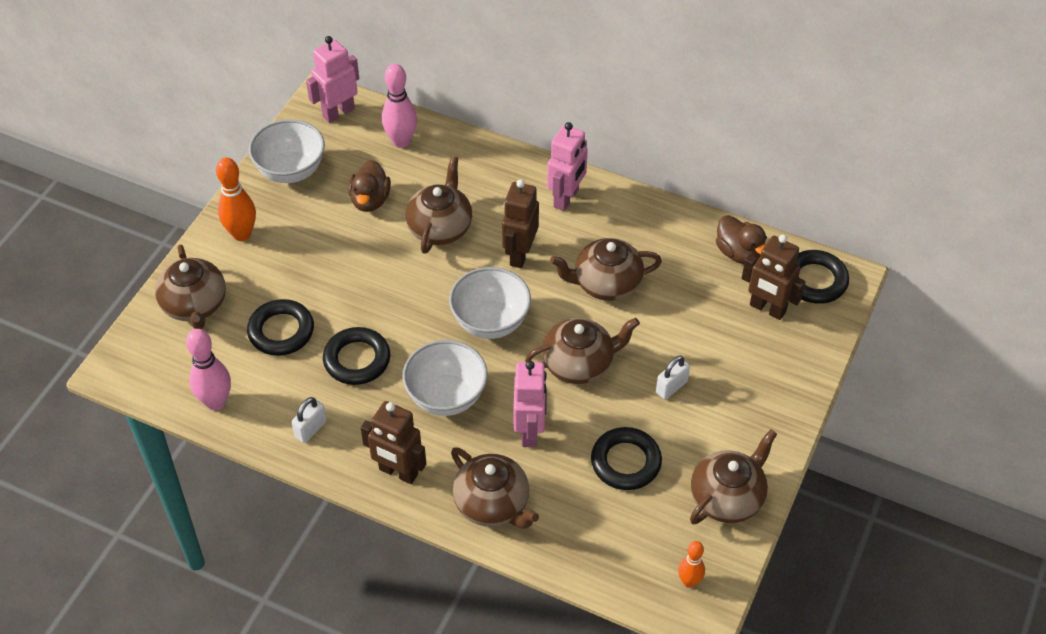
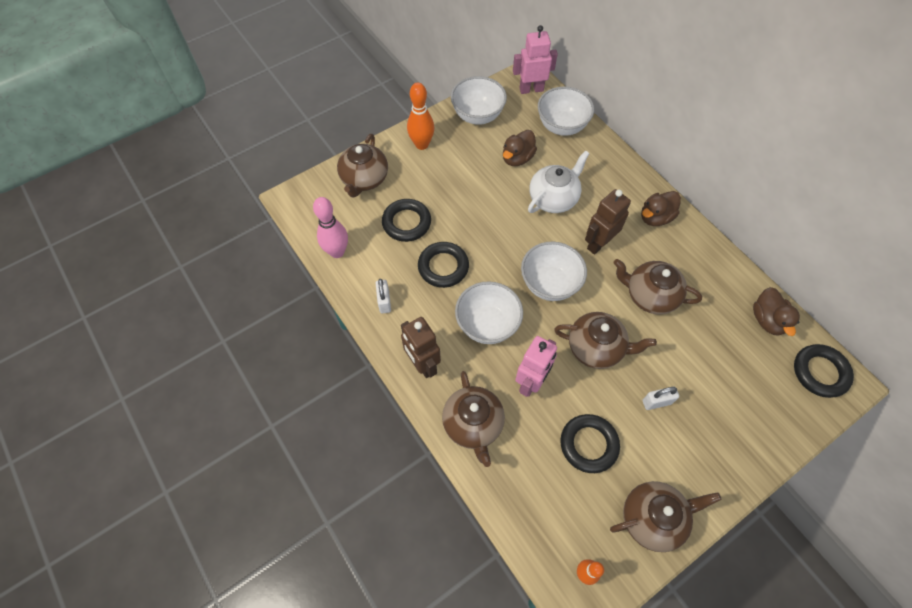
camera: 30 degrees right, 10 degrees up
(311, 429) = (384, 302): white padlock -> white padlock turned 75 degrees counterclockwise
(401, 141) = (561, 126): pink bowling pin -> white bowl
(440, 227) = (553, 198): brown teapot -> white teapot
(566, 198) = (655, 217): pink robot -> brown duck
(767, 309) = (767, 376): brown robot -> none

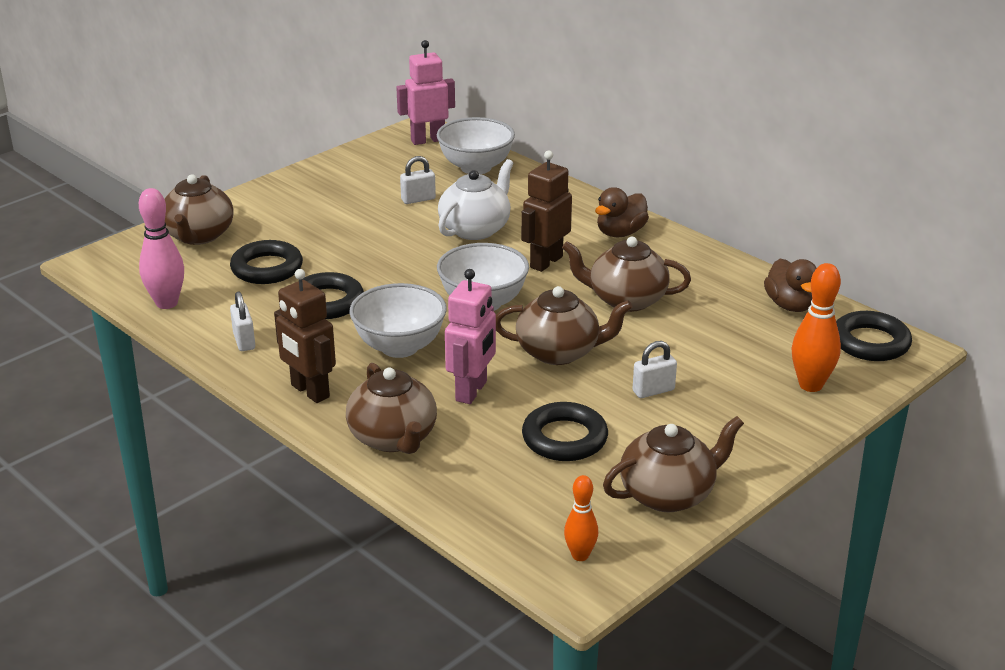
camera: 10 degrees left, 30 degrees down
(421, 144) = (278, 199): orange bowling pin -> orange bowling pin (810, 385)
(477, 115) = (355, 168): white bowl -> none
(517, 158) = (418, 199): brown duck -> white padlock

